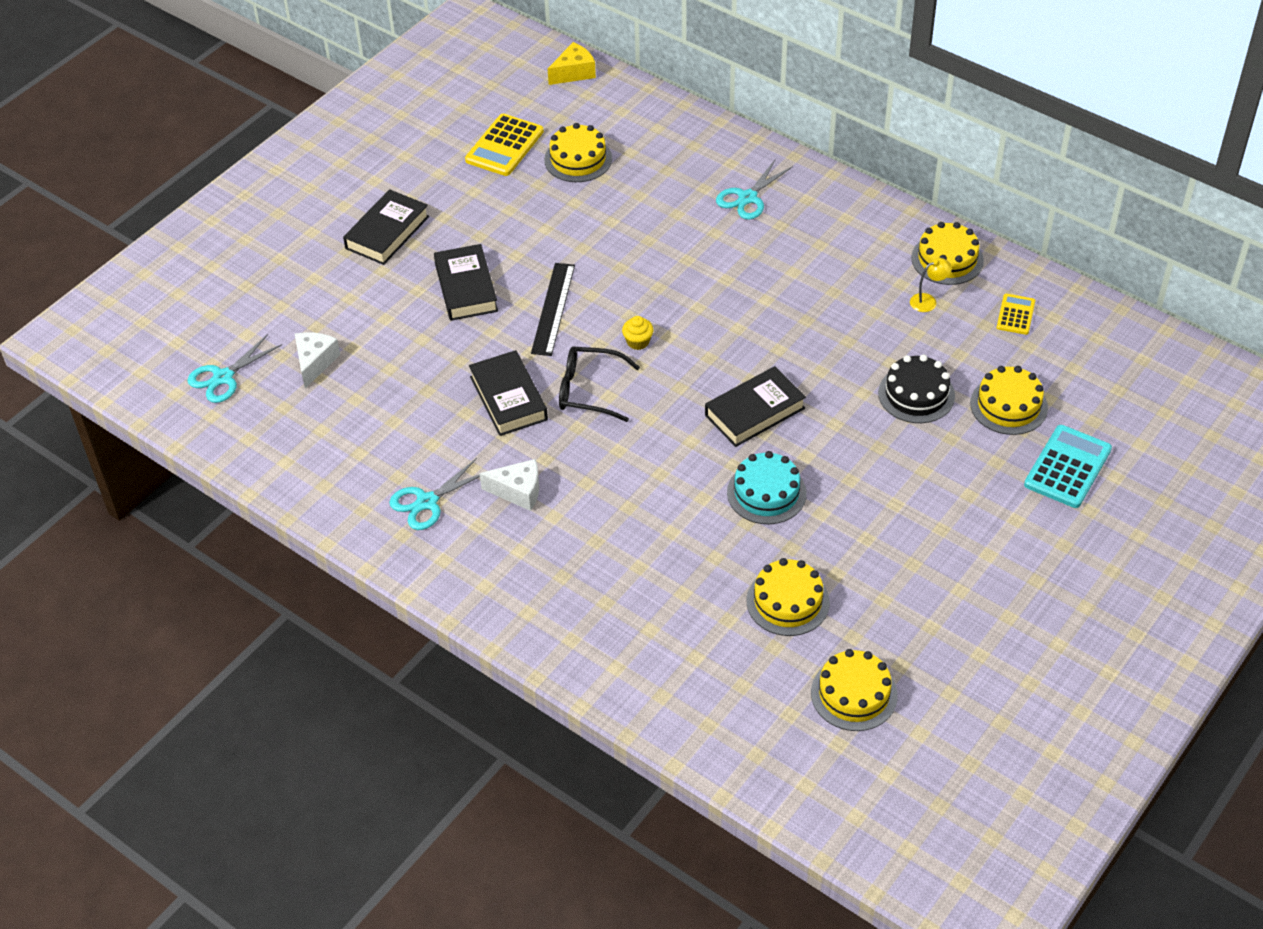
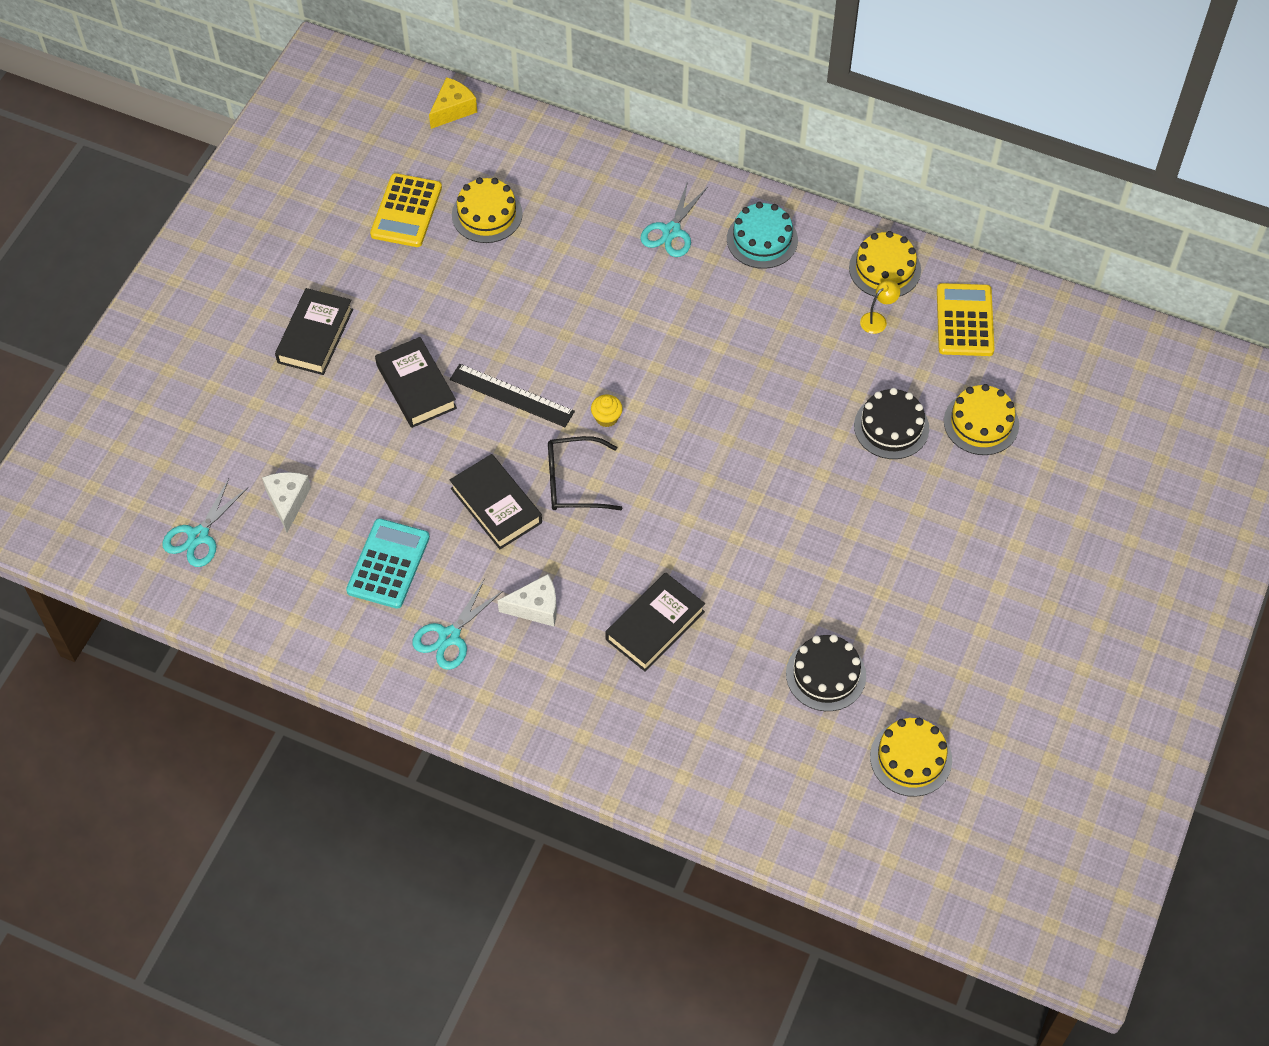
camera: 15 degrees left, 10 degrees up
(553, 309) = (512, 395): black ruler -> black ruler turned 60 degrees counterclockwise
(755, 412) = (742, 475): black book -> black book (655, 625)
(766, 493) = (776, 562): turquoise cake -> turquoise cake (762, 239)
(788, 601) = (826, 674): yellow cake -> black cake
(1015, 315) = (964, 320): yellow calculator -> yellow calculator, size x1.72
(1067, 467) = (1050, 480): turquoise calculator -> turquoise calculator (388, 564)

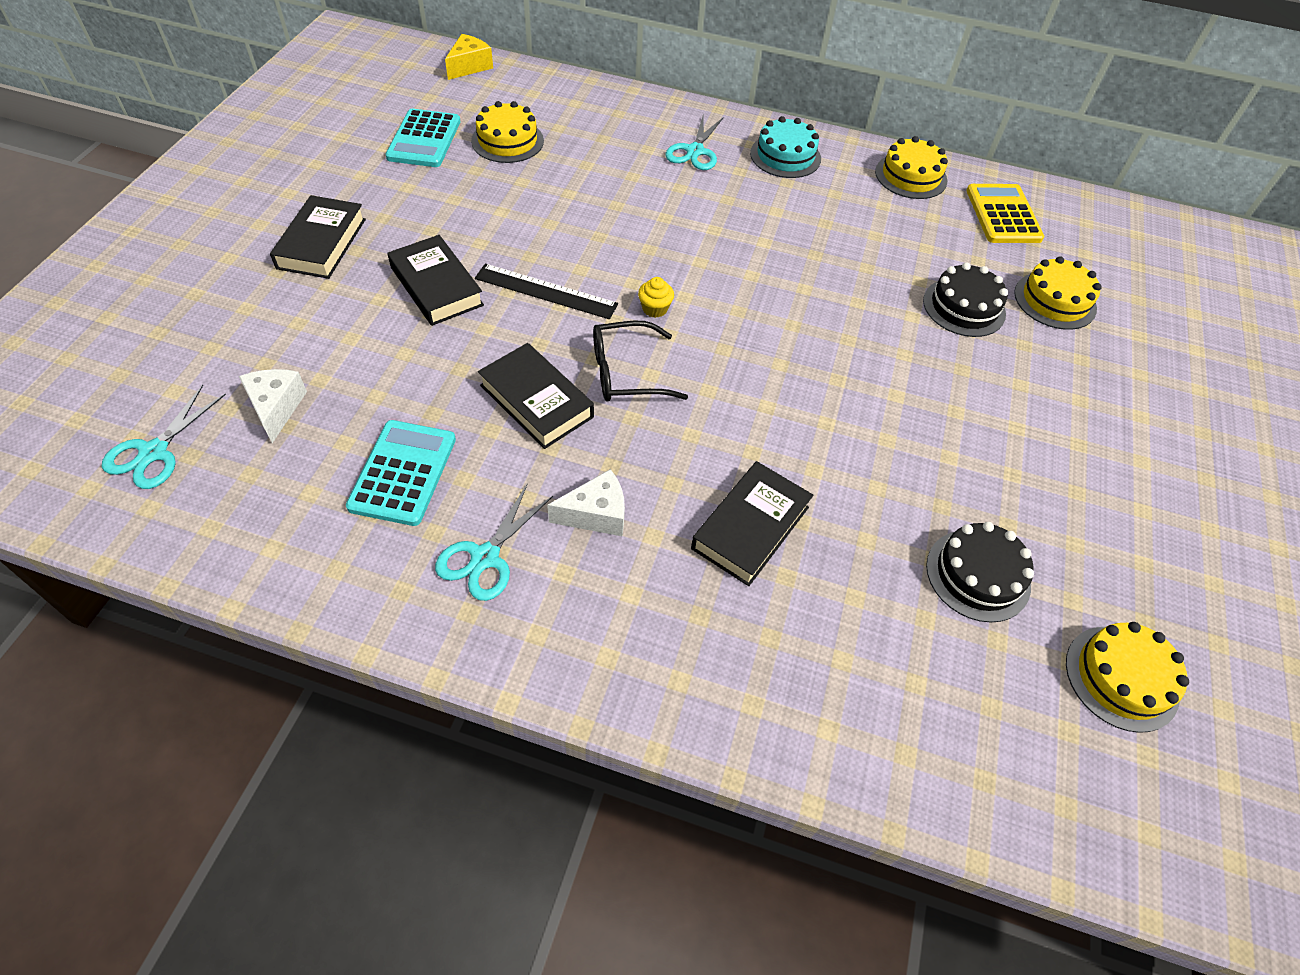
camera: 10 degrees left, 5 degrees down
(406, 211) = (424, 139): yellow calculator -> turquoise calculator
(877, 320) = (917, 216): yellow lamp -> none

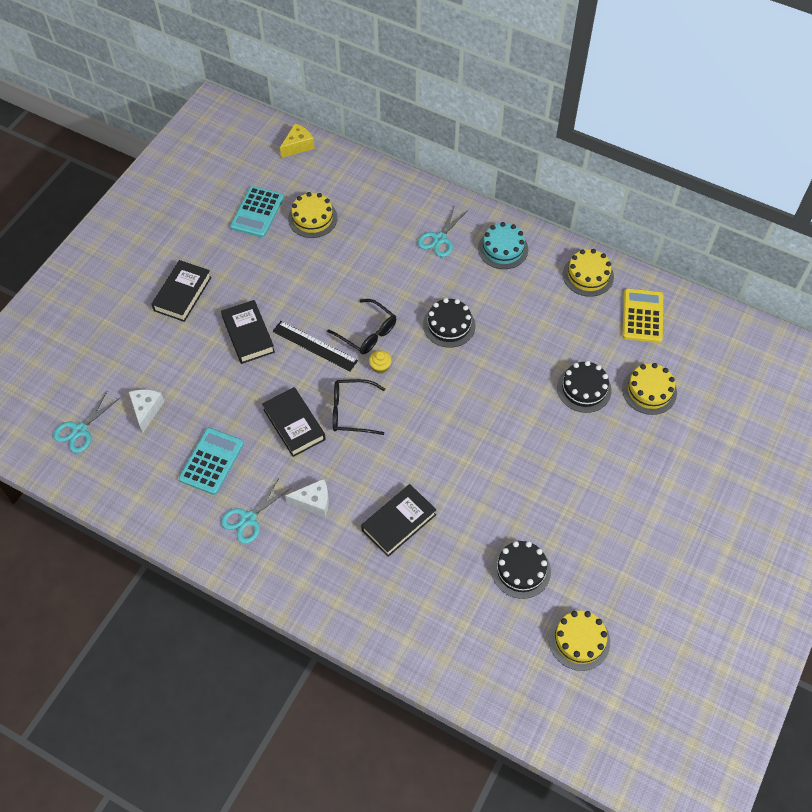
camera: 15 degrees right, 5 degrees up
(623, 268) = (367, 333): none -> black glasses
(741, 248) = (449, 325): none -> black cake

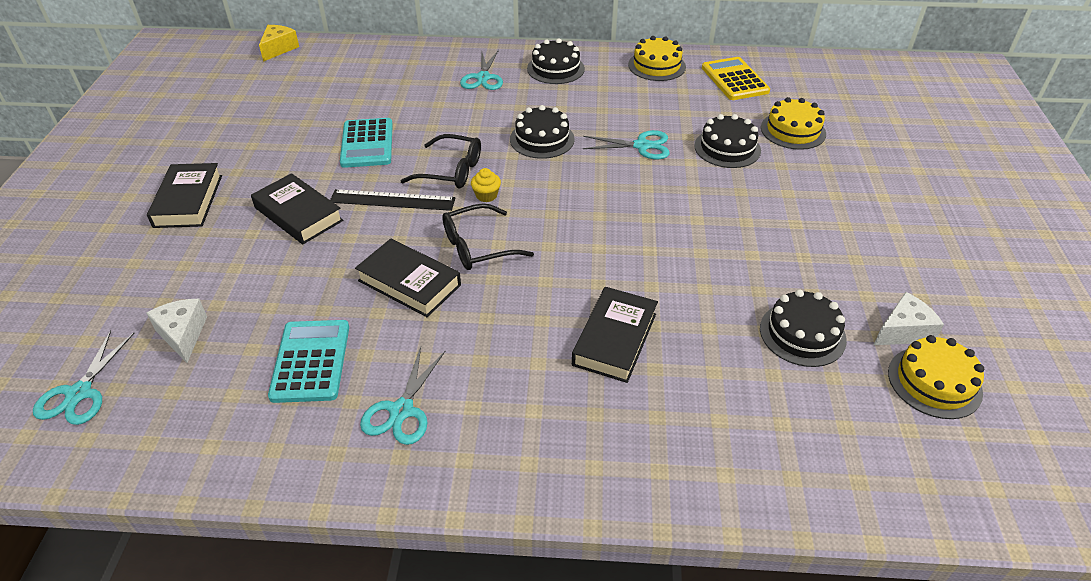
camera: 25 degrees left, 15 degrees down
(257, 212) = (256, 108): turquoise calculator -> turquoise calculator (367, 144)
(312, 218) = (327, 97): yellow cake -> none
(313, 502) = (485, 357): white cheese -> white cheese (903, 331)
(503, 249) = (555, 69): turquoise cake -> black cake
(519, 361) = (641, 146): none -> turquoise scissors

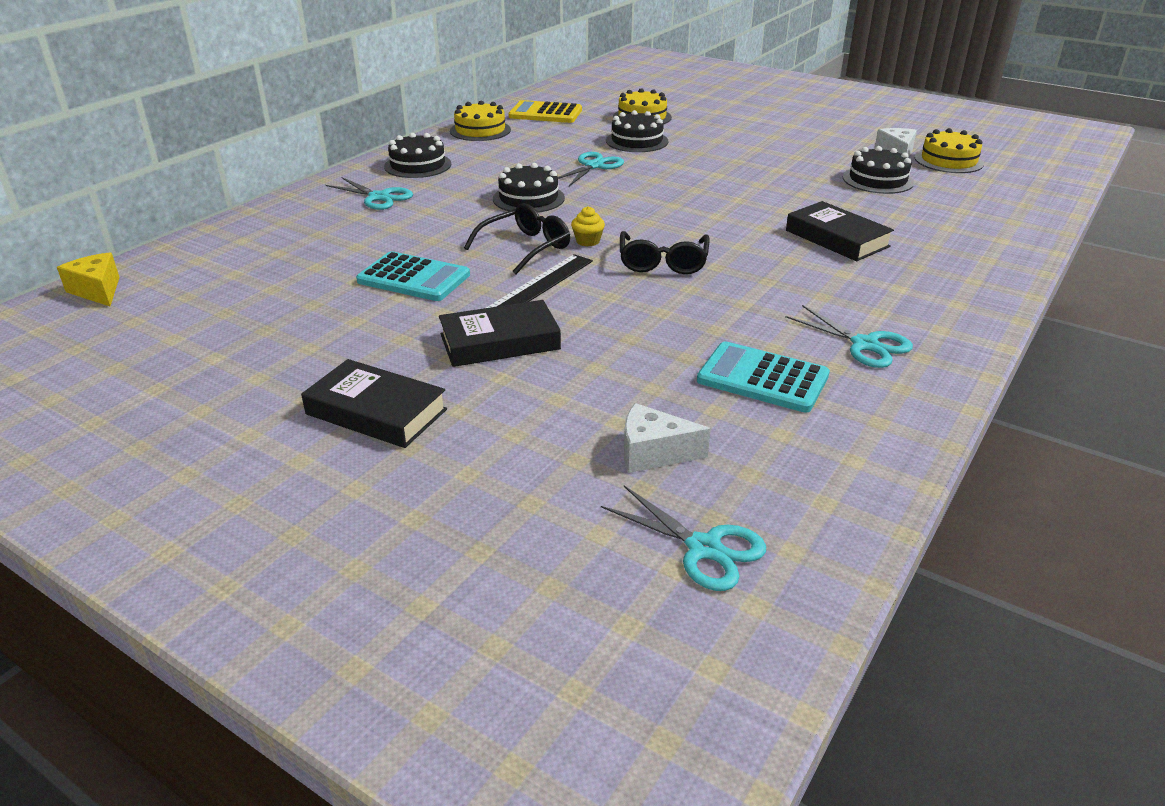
camera: 60 degrees left, 10 degrees down
(409, 283) = (686, 305): black book -> none

